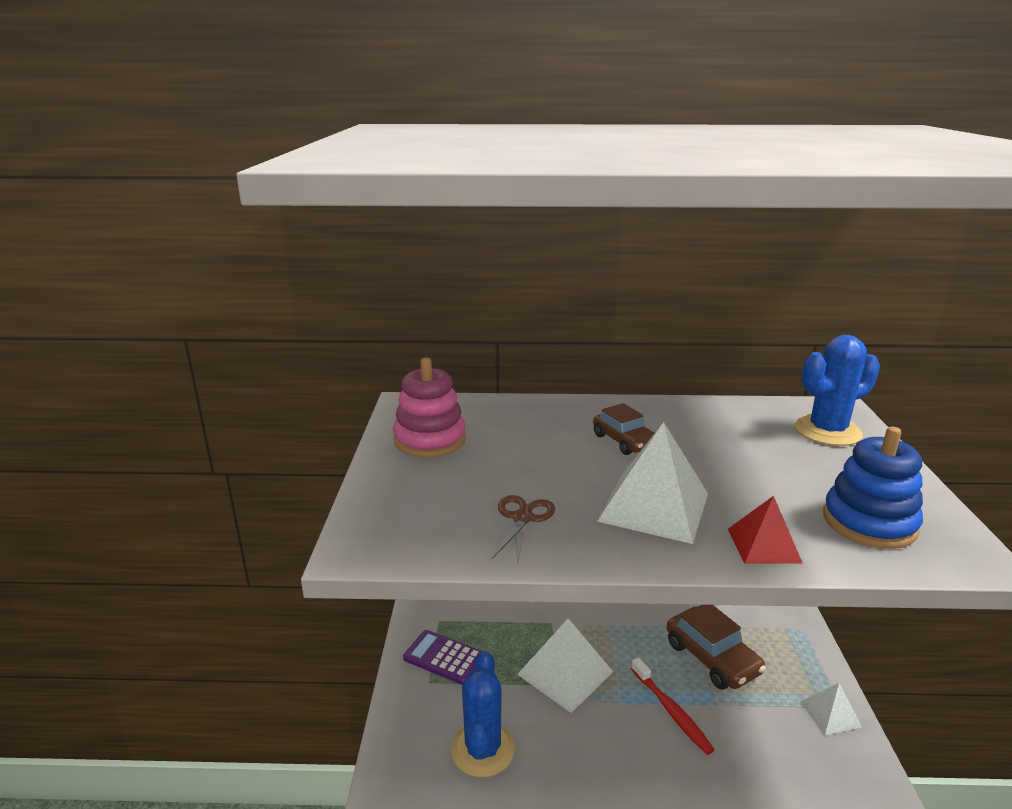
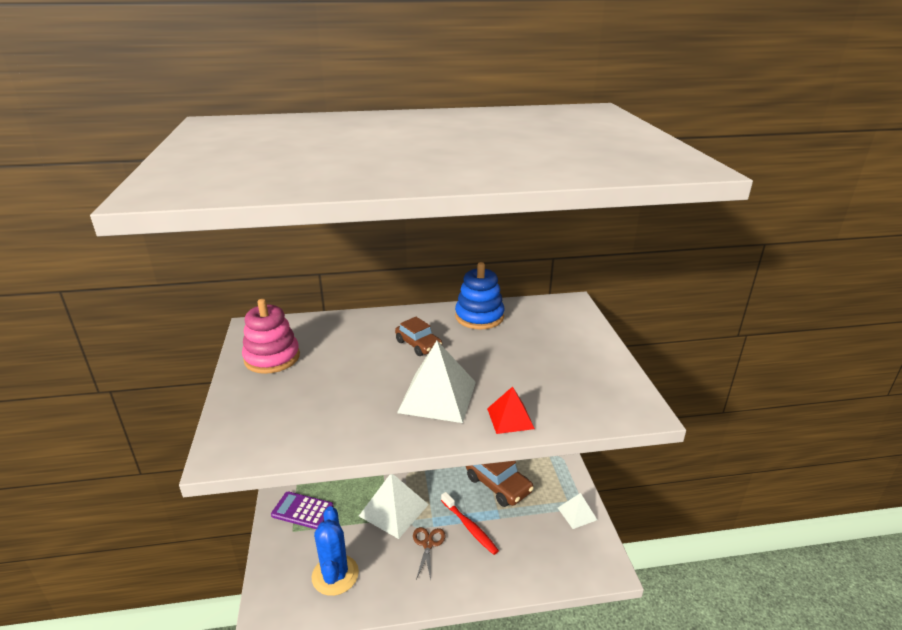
camera: 10 degrees left, 5 degrees up
(522, 518) = (343, 416): brown scissors -> brown scissors (428, 544)
(827, 431) = (561, 322): blue cactus -> none
(869, 523) = (581, 393): blue stacking toy -> blue stacking toy (479, 317)

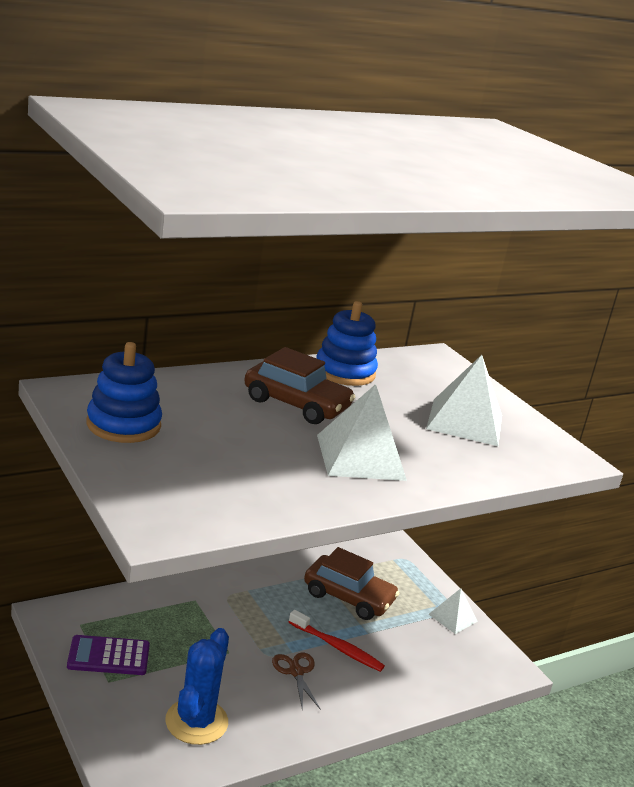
camera: 25 degrees left, 5 degrees down
(272, 358) = (123, 425): pink stacking toy -> blue stacking toy
(335, 575) = (196, 722): blue cactus -> blue cactus turned 45 degrees clockwise
(394, 510) = (232, 640): white pyramid -> white pyramid (465, 422)
(418, 344) = (296, 404): brown car -> brown car, size x1.62
(510, 418) = (453, 473): red pyramid -> none

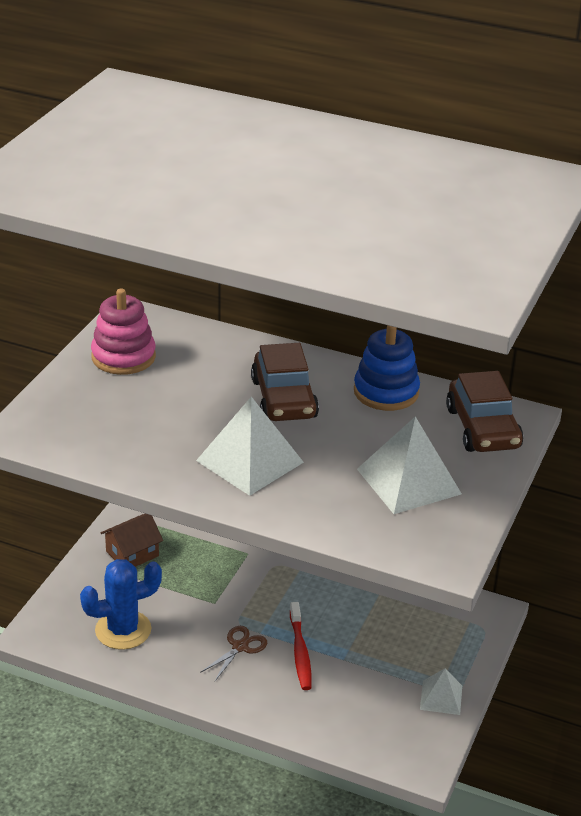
camera: 55 degrees right, 10 degrees up
(108, 656) = (132, 554): purple calculator -> brown house
(123, 425) = (123, 357): blue stacking toy -> pink stacking toy
(348, 597) = (374, 625): brown car -> brown car (483, 428)

